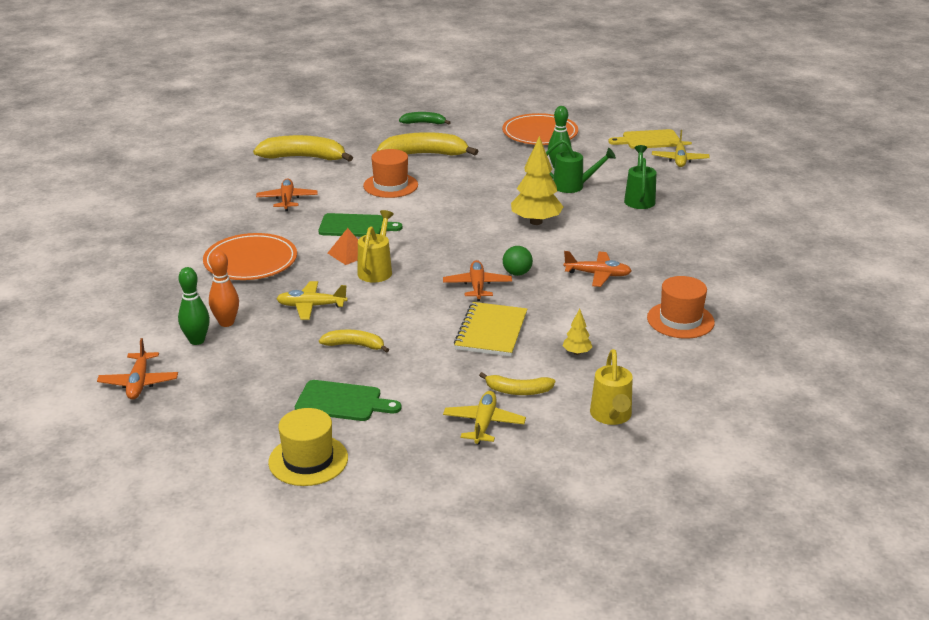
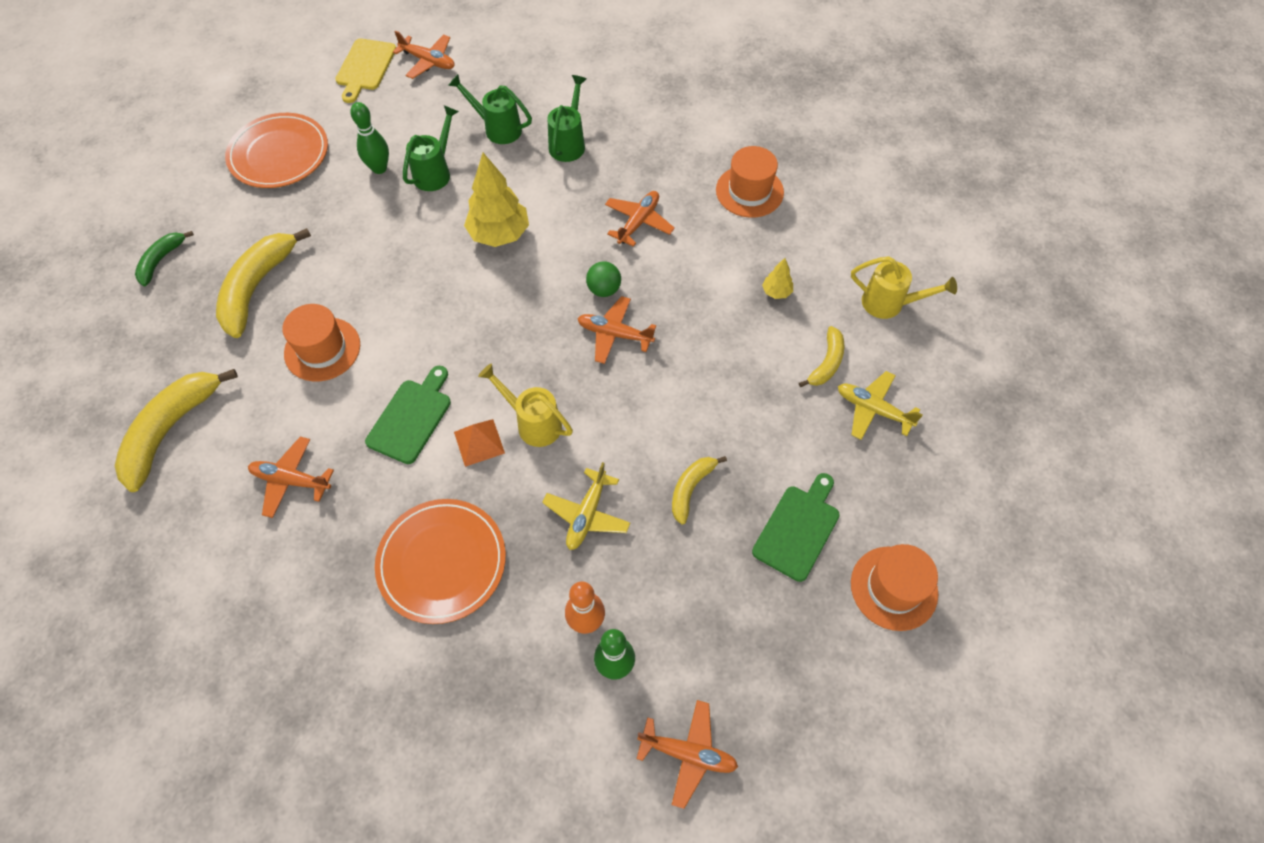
camera: 70 degrees left, 30 degrees up
(308, 460) = (894, 588): yellow hat -> orange hat
(491, 332) = (712, 351): yellow notebook -> none
(653, 229) = (568, 143): none -> green watering can
(679, 159) = (428, 61): yellow plane -> orange plane

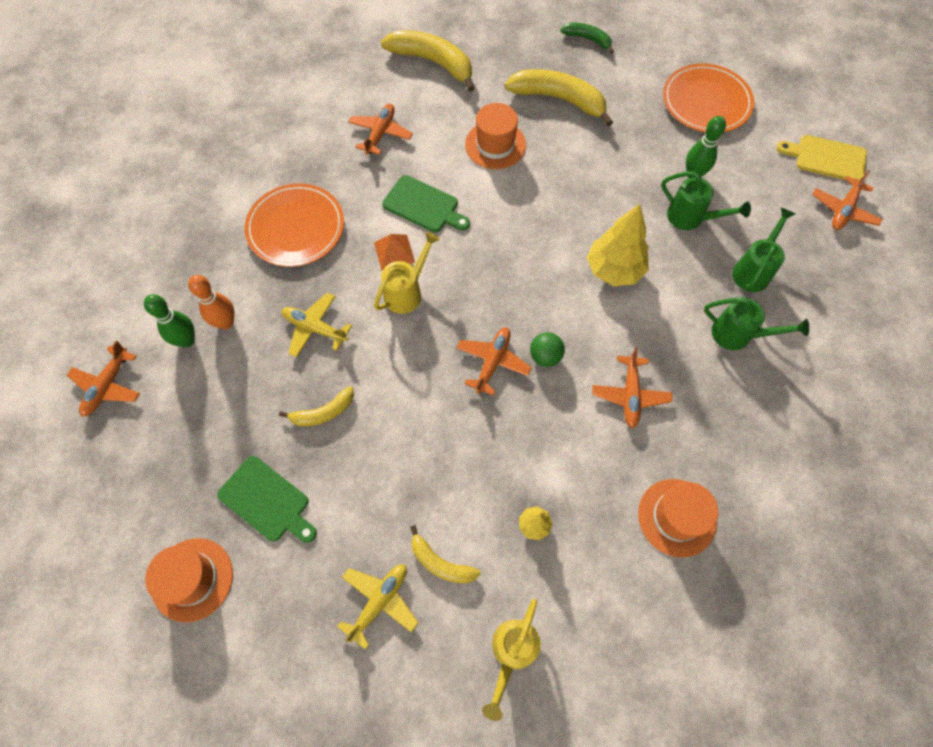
camera: 95 degrees right, 5 degrees up
(638, 222) = (630, 395): orange plane -> orange plane turned 60 degrees clockwise
(691, 489) = (323, 412): yellow banana -> yellow banana turned 120 degrees clockwise

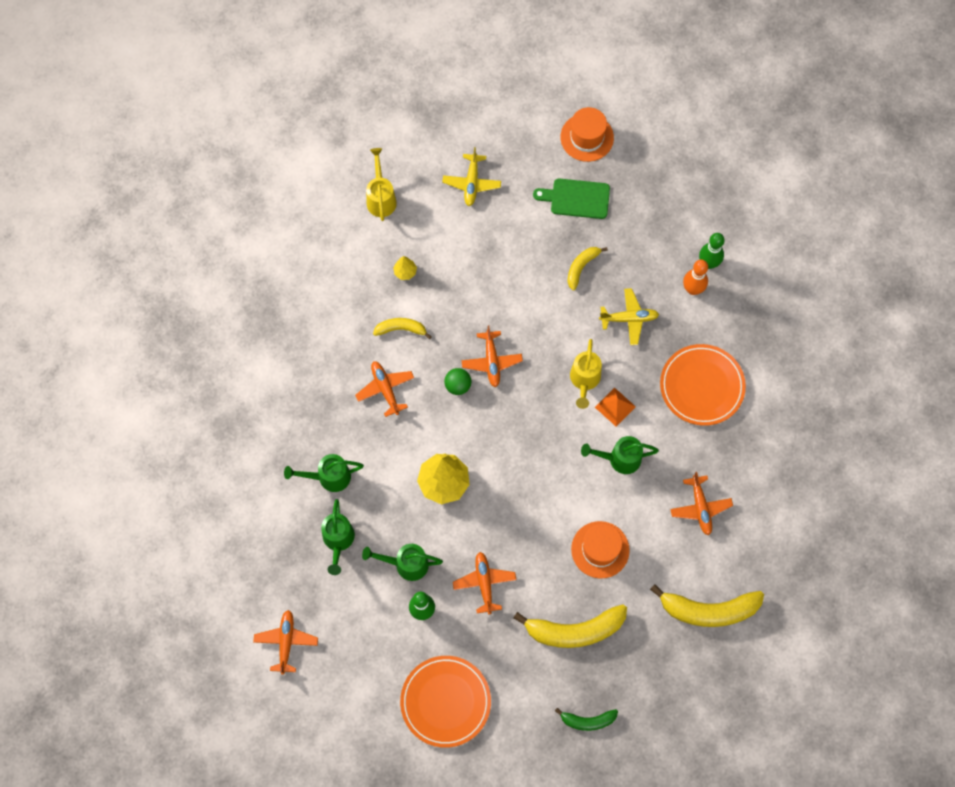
camera: 150 degrees right, 5 degrees up
(108, 386) = (733, 208): orange plane -> orange plane (484, 583)
(424, 206) = (619, 459): green cutting board -> green watering can
(440, 563) = (449, 221): yellow banana -> yellow banana (401, 329)
(677, 517) = (318, 323): orange hat -> none
(826, 158) = (317, 693): yellow cutting board -> none

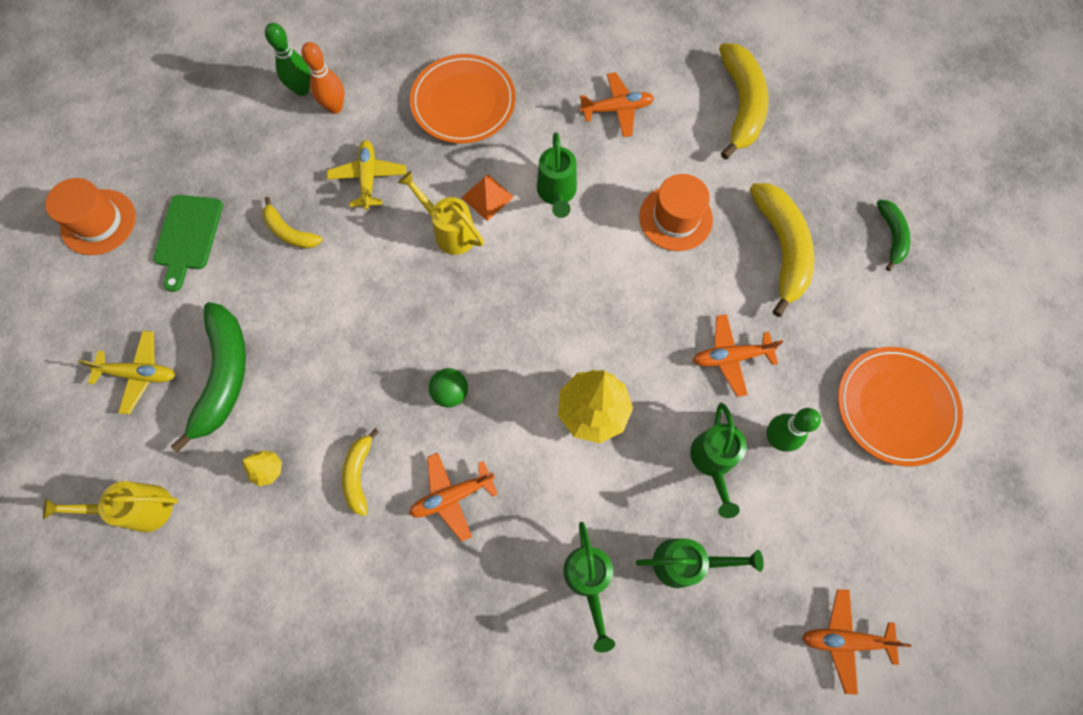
camera: 90 degrees left, 0 degrees up
(470, 236) = (224, 376): none -> green banana
(491, 361) = (417, 347): orange plane -> none
(584, 380) = (450, 231): yellow watering can -> yellow watering can turned 150 degrees counterclockwise

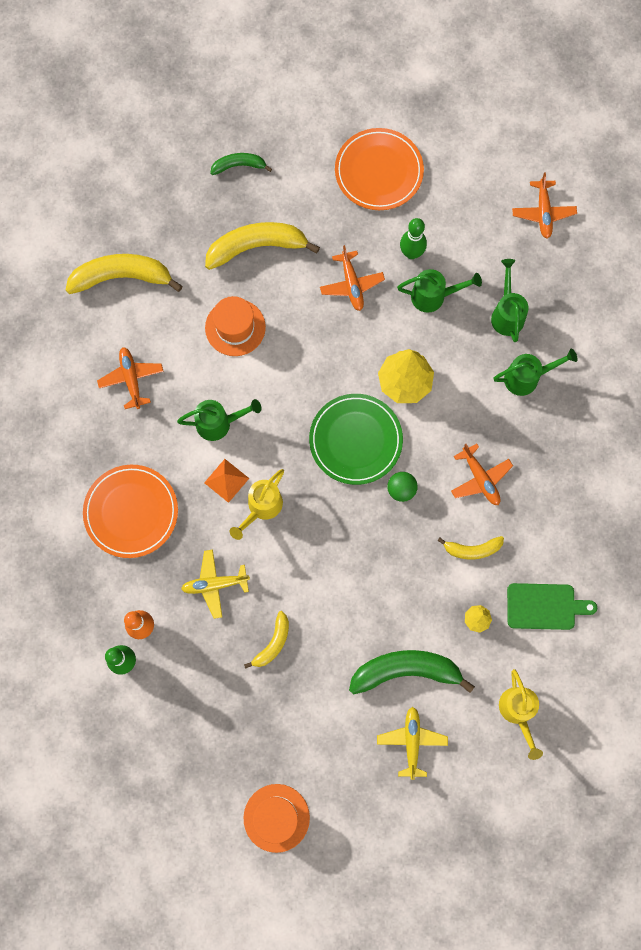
camera: 95 degrees left, 5 degrees up
(188, 236) = (284, 732): green cutting board -> green cutting board (545, 606)
(521, 343) = (355, 440): none -> green plate

